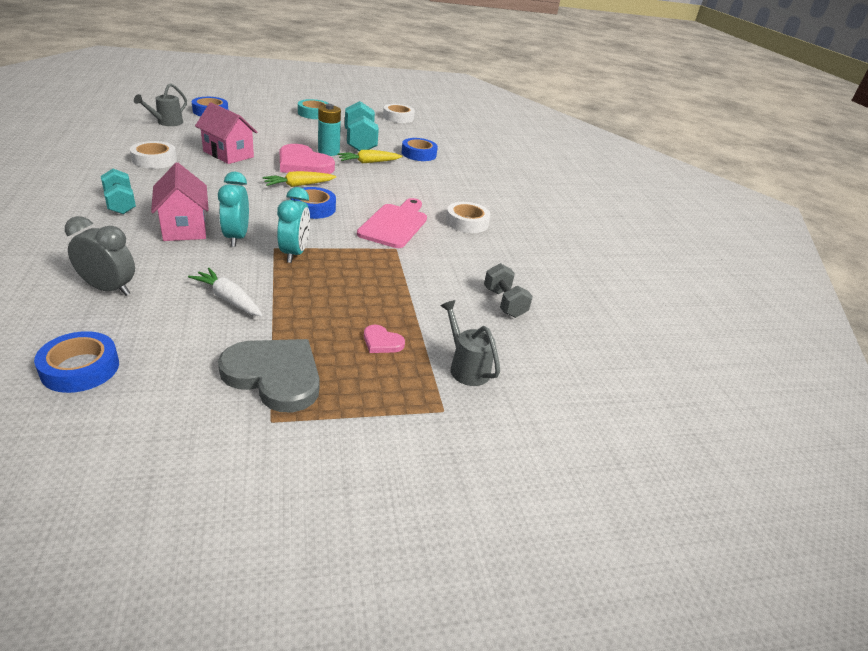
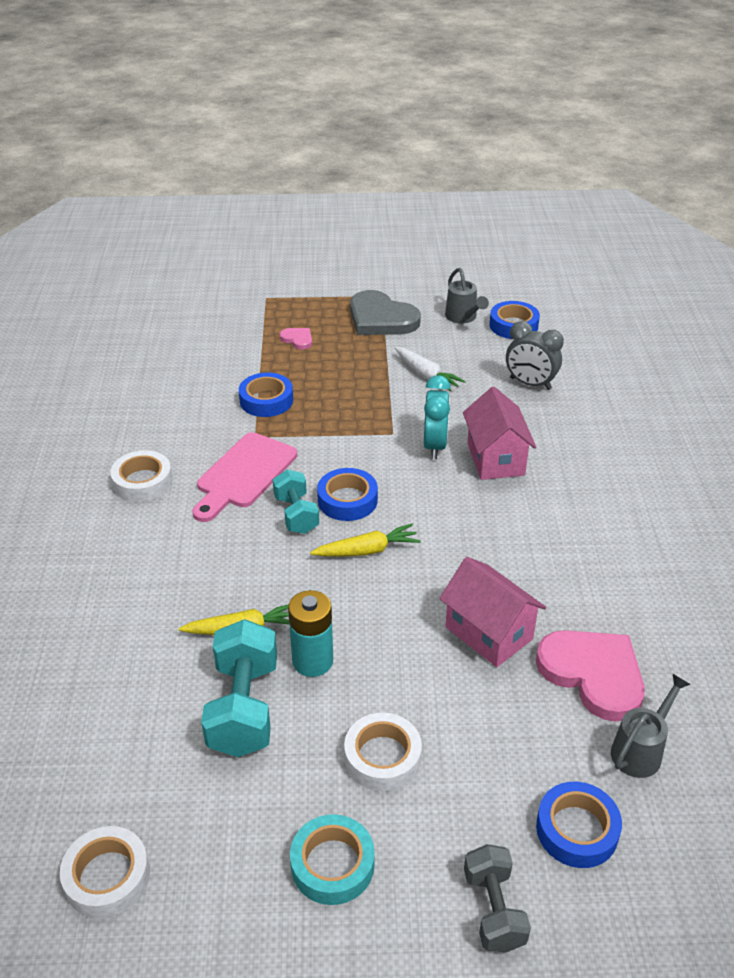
camera: 165 degrees left, 5 degrees up
(120, 204) = (584, 495): turquoise dumbbell -> turquoise dumbbell (296, 514)
(154, 160) = (595, 602): white tape -> white tape (382, 757)
(294, 253) = (370, 425): turquoise clock -> none
(303, 164) = (360, 611): pink heart -> pink heart (593, 674)
(419, 154) = (132, 672): blue tape -> blue tape (266, 400)
(466, 367) = (236, 321): grey watering can -> grey watering can (463, 317)
(504, 303) = (168, 372): grey dumbbell -> grey dumbbell (494, 910)

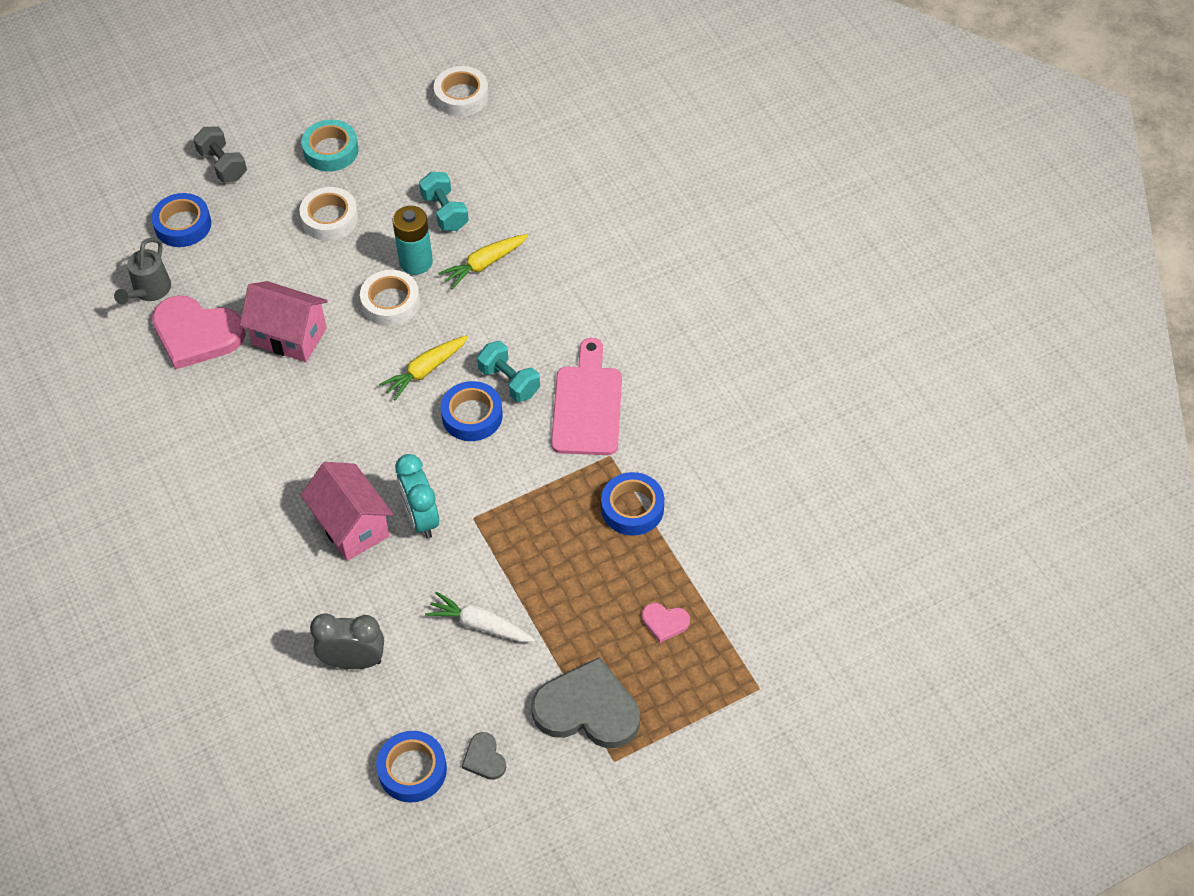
camera: 155 degrees right, 15 degrees up
(143, 482) = (673, 359): white tape -> white tape (390, 303)
(243, 708) = (445, 212): turquoise dumbbell -> turquoise dumbbell, size x0.63
(463, 317) = (484, 758): grey watering can -> grey heart

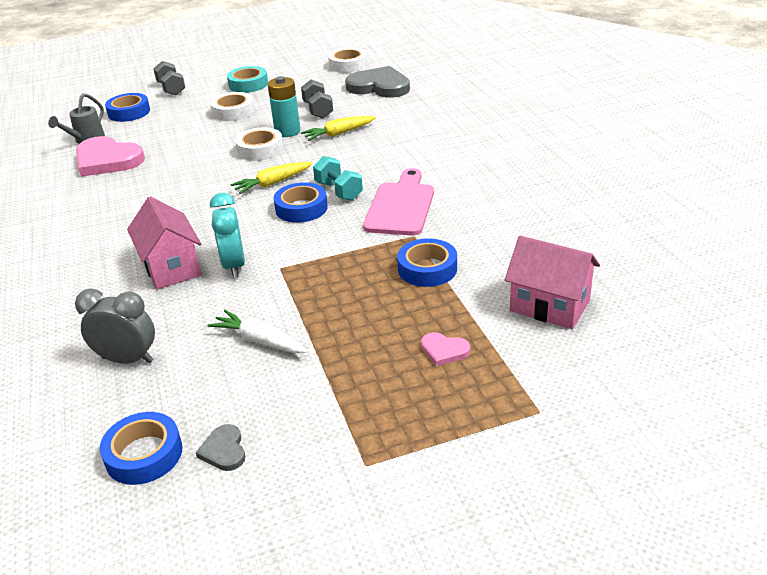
camera: 10 degrees right, 20 degrees down
(289, 336) = (175, 163): pink house -> pink house (549, 306)
(445, 212) = (318, 110): turquoise dumbbell -> grey dumbbell
(587, 709) = (348, 415): grey heart -> grey heart (379, 86)

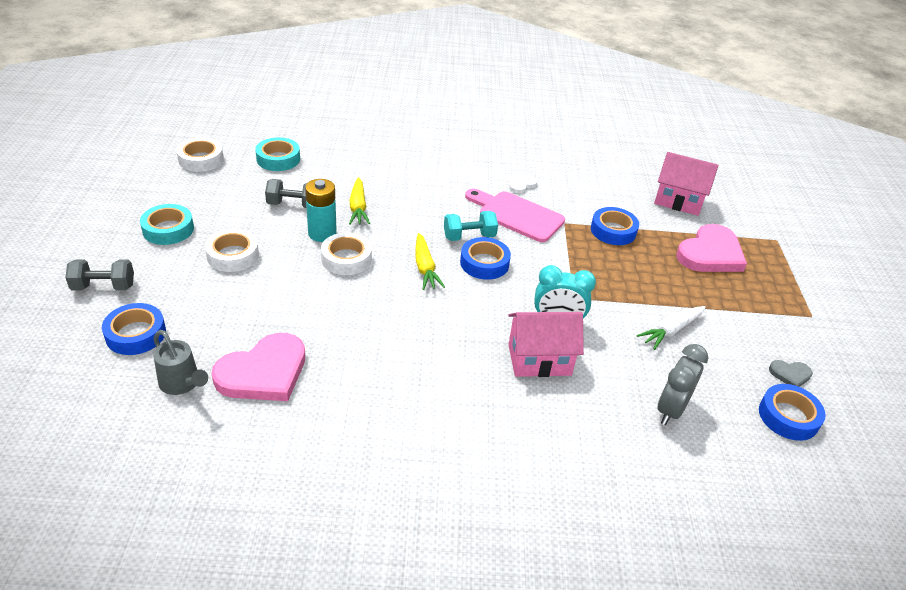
camera: 75 degrees left, 5 degrees up
(379, 86) = (278, 159): grey heart -> turquoise tape
(444, 350) = (710, 253): pink heart -> pink heart, size x2.18
(463, 195) = (521, 185): none -> white heart
(549, 306) = (678, 201): pink house -> pink house turned 60 degrees clockwise

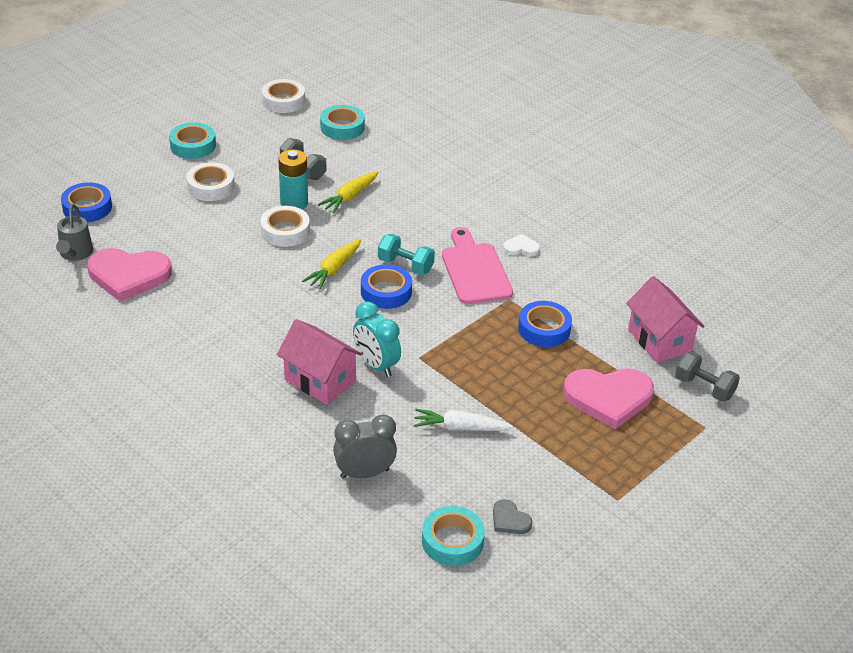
camera: 45 degrees right, 0 degrees up
(104, 287) = (106, 166): grey dumbbell -> grey dumbbell (704, 388)
(788, 417) = (452, 541): blue tape -> turquoise tape

